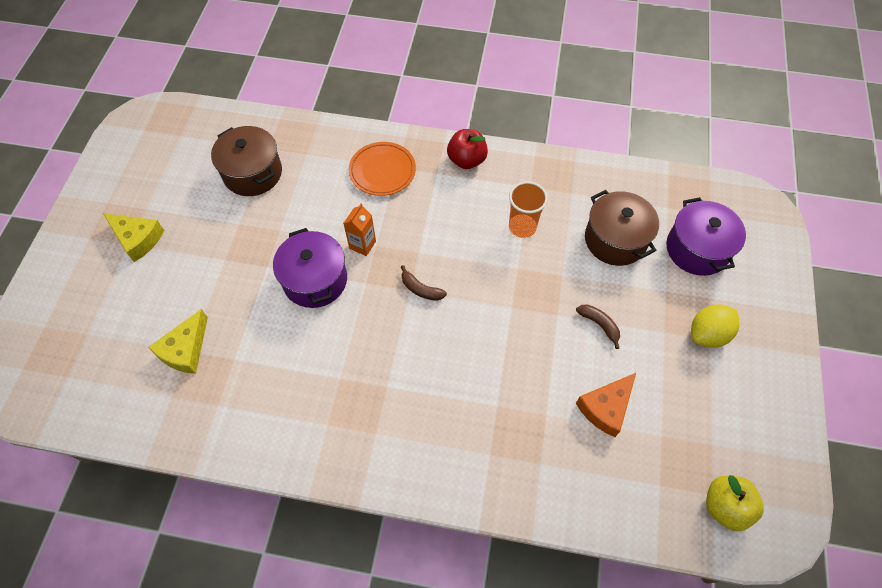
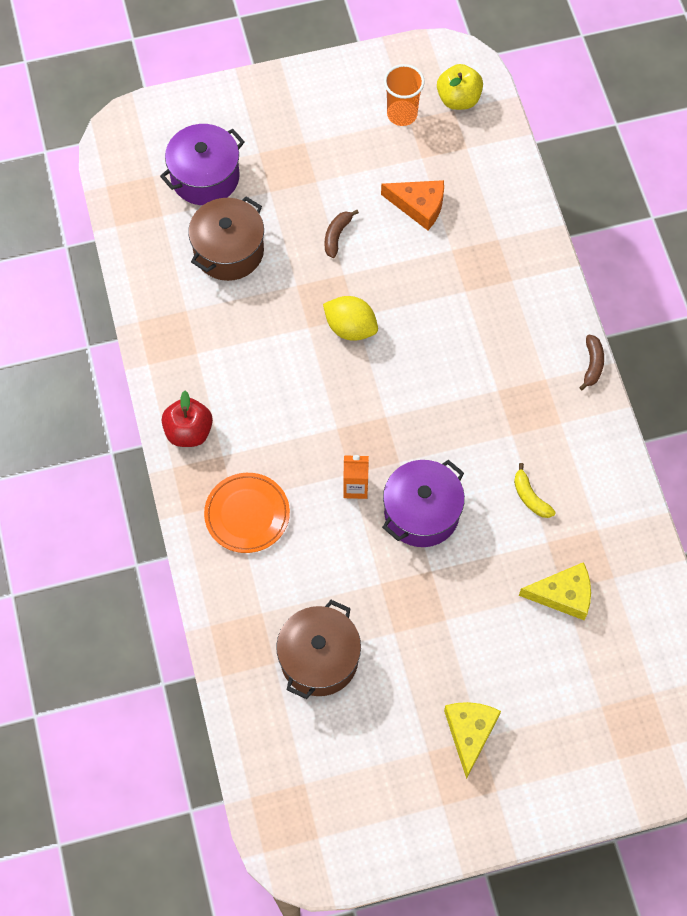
camera: 115 degrees left, 5 degrees up
(278, 365) = (530, 497): none -> yellow banana
(421, 289) = (379, 406): brown banana -> brown banana (592, 364)
(522, 227) = (255, 341): orange cup -> orange cup (402, 114)
(707, 334) = (300, 146): yellow lemon -> yellow lemon (350, 328)

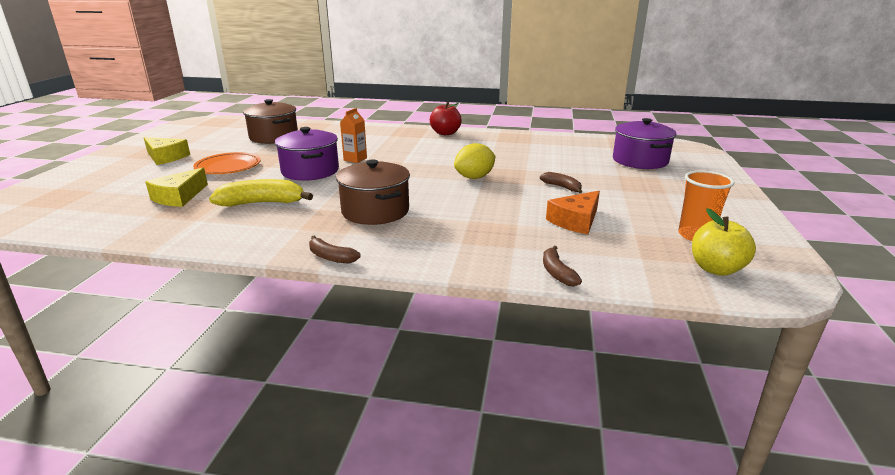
camera: 115 degrees right, 40 degrees down
(228, 251) = (569, 157): brown pot -> brown pot (375, 211)
(247, 514) = (378, 136): orange plate -> orange plate (228, 167)
(524, 198) = (557, 273): none -> brown banana
(530, 497) = (262, 203): yellow banana -> yellow banana, size x1.75

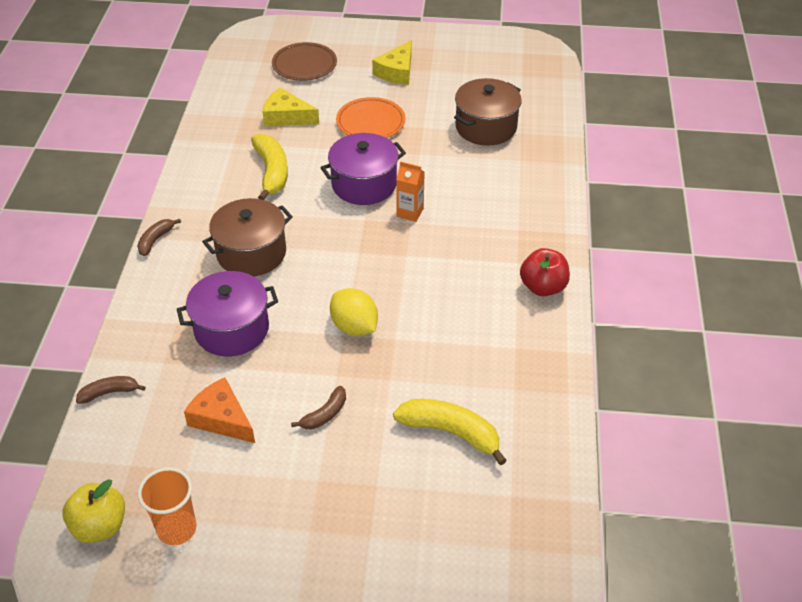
camera: 85 degrees right, 20 degrees up
(100, 189) = (304, 65): none -> brown plate
(568, 157) = (451, 432): none -> yellow banana
(640, 160) = (446, 526): purple pot -> purple pot (232, 329)

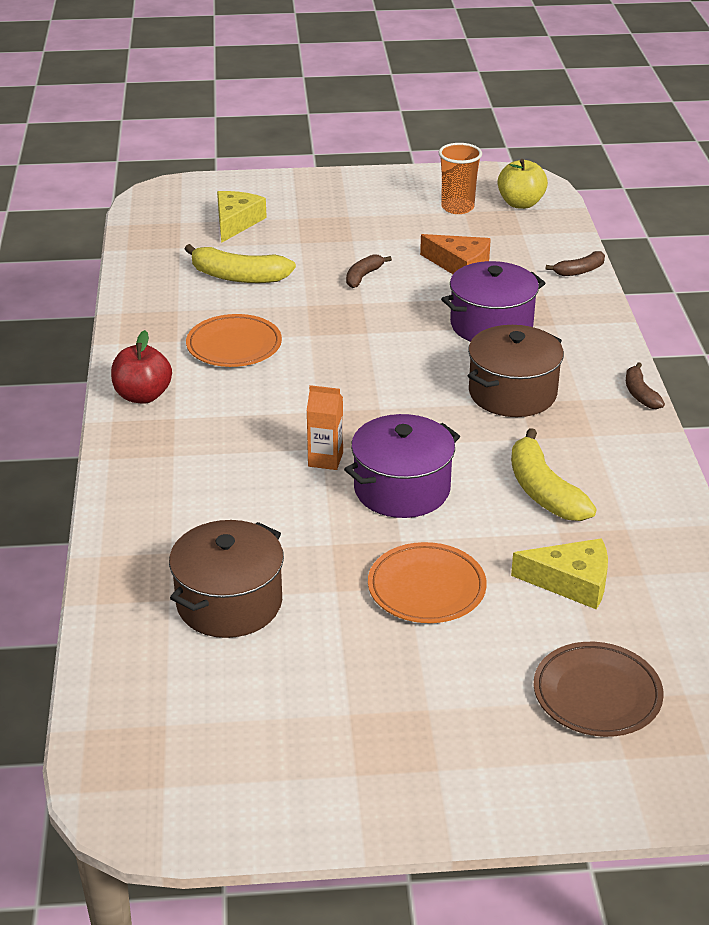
camera: 170 degrees right, 10 degrees down
(155, 240) = (640, 394): brown banana -> brown banana turned 150 degrees clockwise
(354, 327) = (358, 339): yellow lemon -> none
(397, 71) = (413, 702): yellow cheese -> yellow cheese (236, 222)
(464, 333) = (234, 346): none -> orange plate

